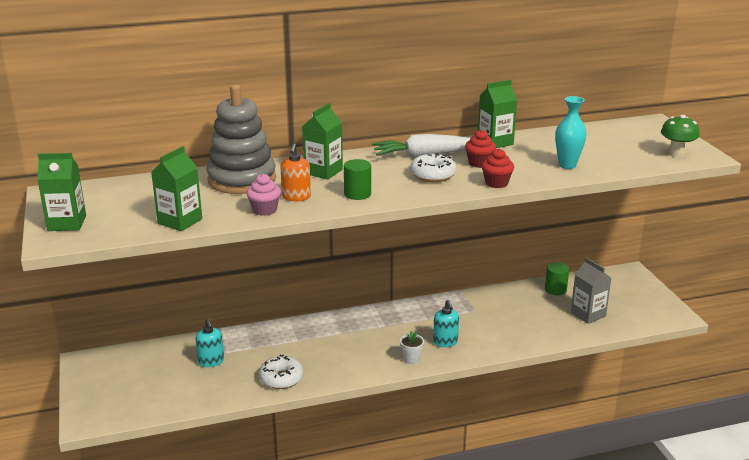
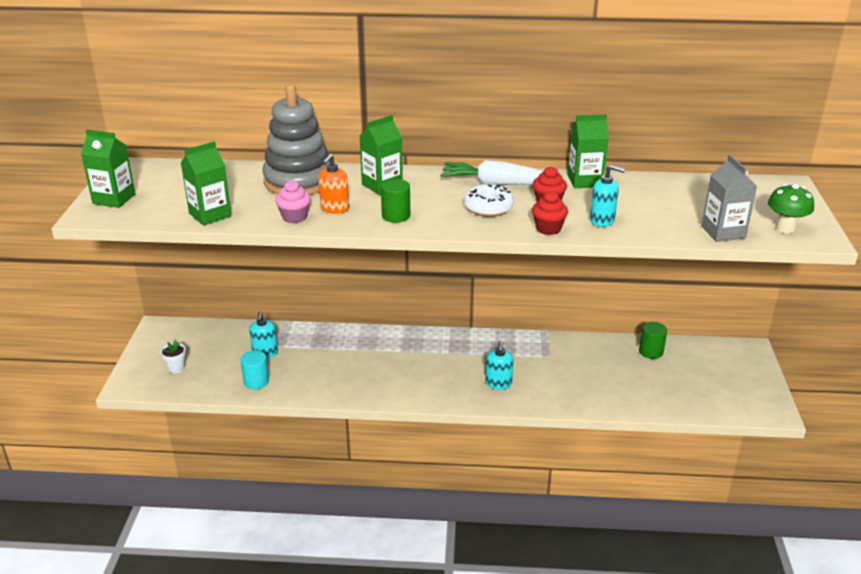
camera: 20 degrees right, 5 degrees up
(218, 389) = (256, 381): none -> turquoise cylinder
(281, 378) = (318, 385): white donut -> none
(411, 359) = (453, 394): white flower pot -> white flower pot (176, 368)
(534, 170) = (602, 220): none -> turquoise soap dispenser
(567, 165) = (644, 221): turquoise vase -> none
(588, 314) = (670, 387): grey carton -> grey carton (723, 232)

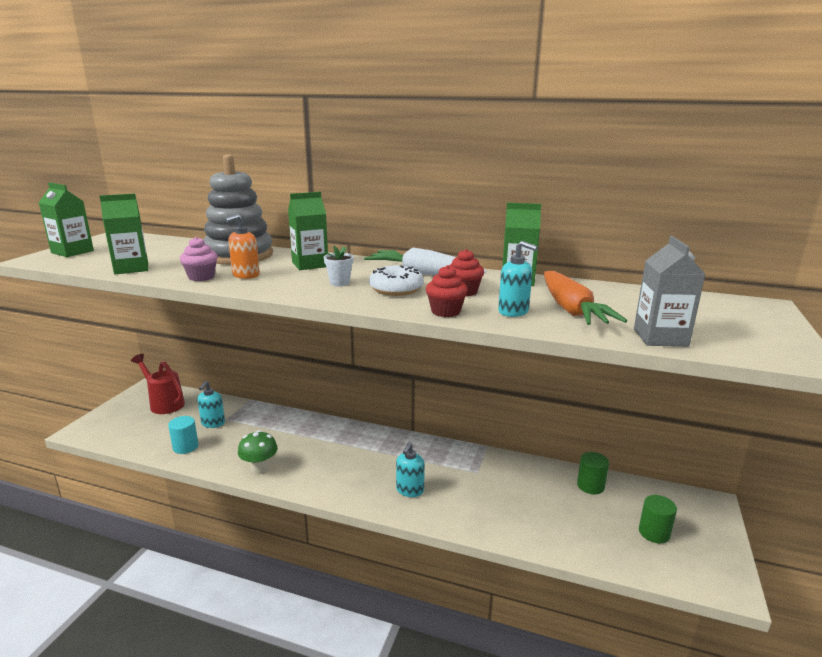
camera: 15 degrees right, 10 degrees down
(176, 368) = (130, 423): white flower pot -> white flower pot (339, 283)
(193, 340) = (164, 403): none -> red watering can
(396, 216) = (296, 286): green cylinder -> green cylinder (654, 533)
(646, 211) = (571, 309): none -> orange carrot
(785, 228) = (748, 343): green mushroom -> green mushroom (260, 469)

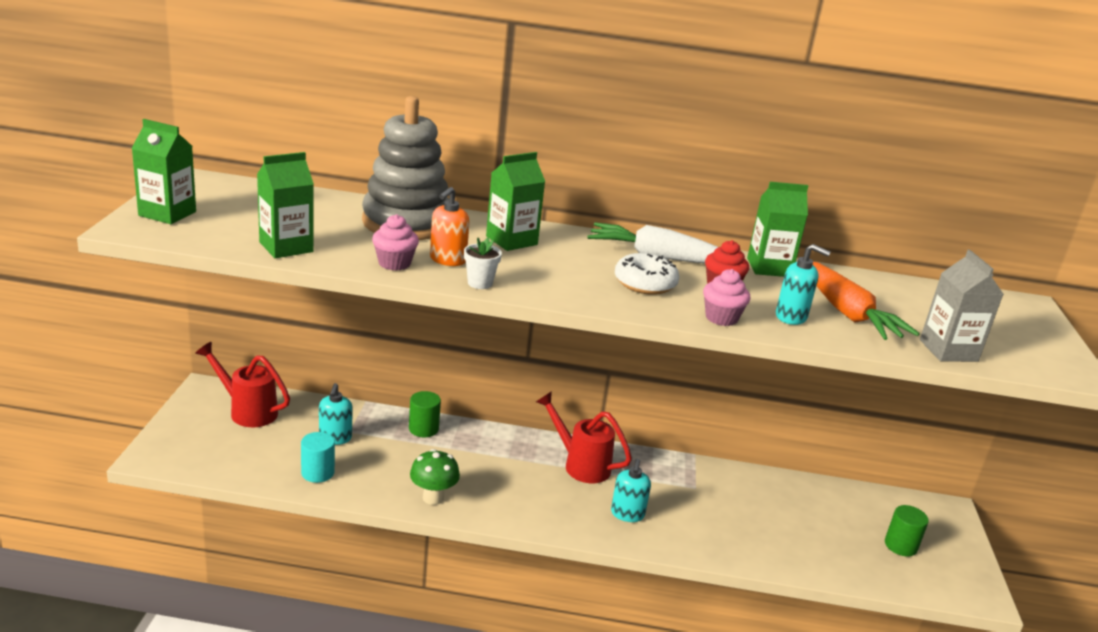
camera: 15 degrees left, 5 degrees up
(339, 283) = (572, 273): white flower pot -> white flower pot (480, 283)
(388, 449) = (580, 464): none -> red watering can
(445, 312) = (721, 318): red cupcake -> pink cupcake
(590, 486) = (823, 497): green cylinder -> green cylinder (423, 429)

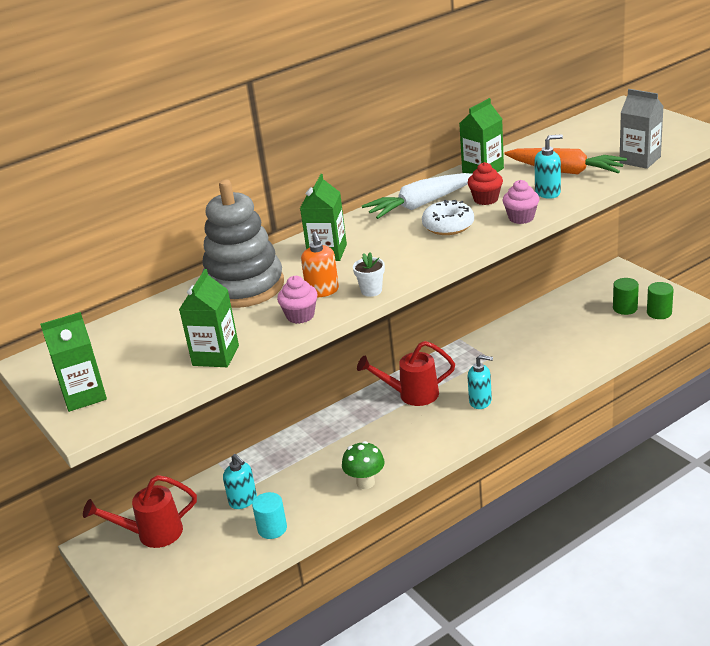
camera: 35 degrees left, 5 degrees up
(423, 429) = (287, 449): green cylinder -> green cylinder (659, 313)
(627, 514) = (480, 401): turquoise soap dispenser -> turquoise soap dispenser turned 45 degrees counterclockwise

